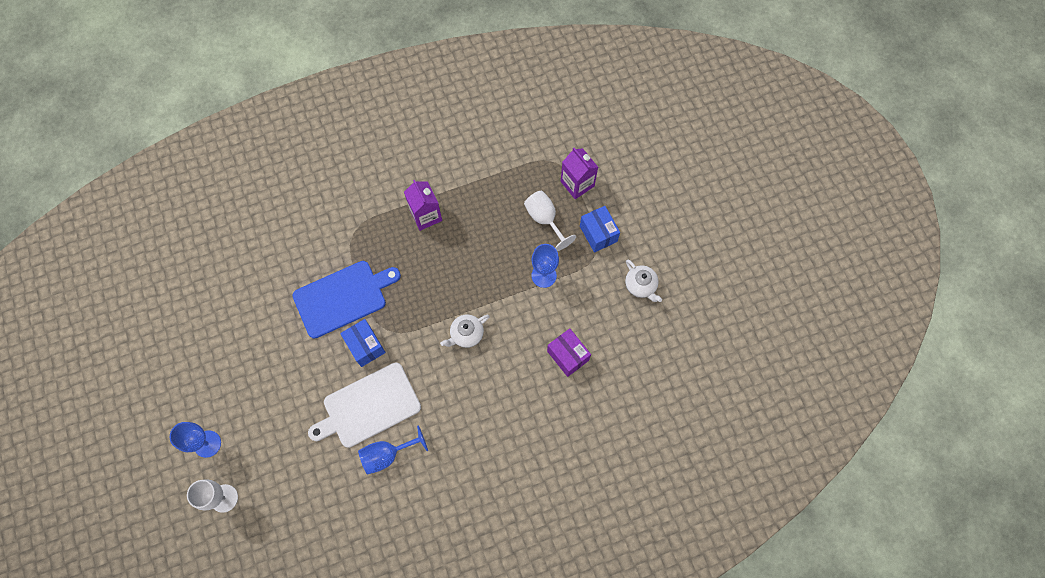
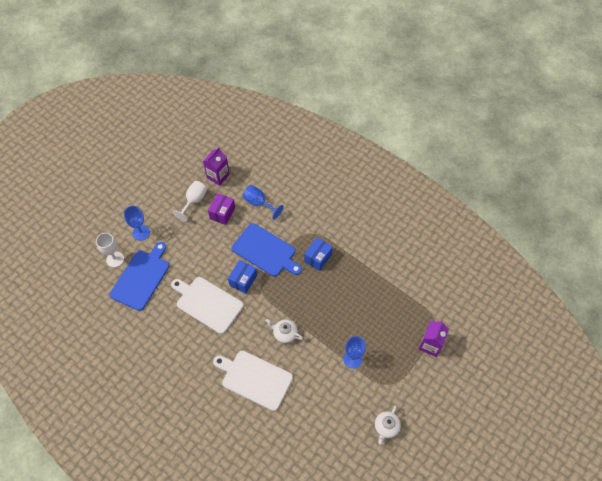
camera: 60 degrees right, 10 degrees down
(276, 475) = (141, 278): none -> blue cutting board
(387, 454) = (184, 331): blue goblet -> blue goblet (259, 203)
(426, 215) = (346, 266): purple carton -> purple carton (218, 176)
(501, 400) = (254, 379): none -> white cutting board
(545, 219) = (391, 338): white goblet -> white goblet (194, 201)
(568, 355) = (308, 405): purple box -> purple box (222, 213)
(598, 234) = (404, 378): blue box -> blue box (318, 258)

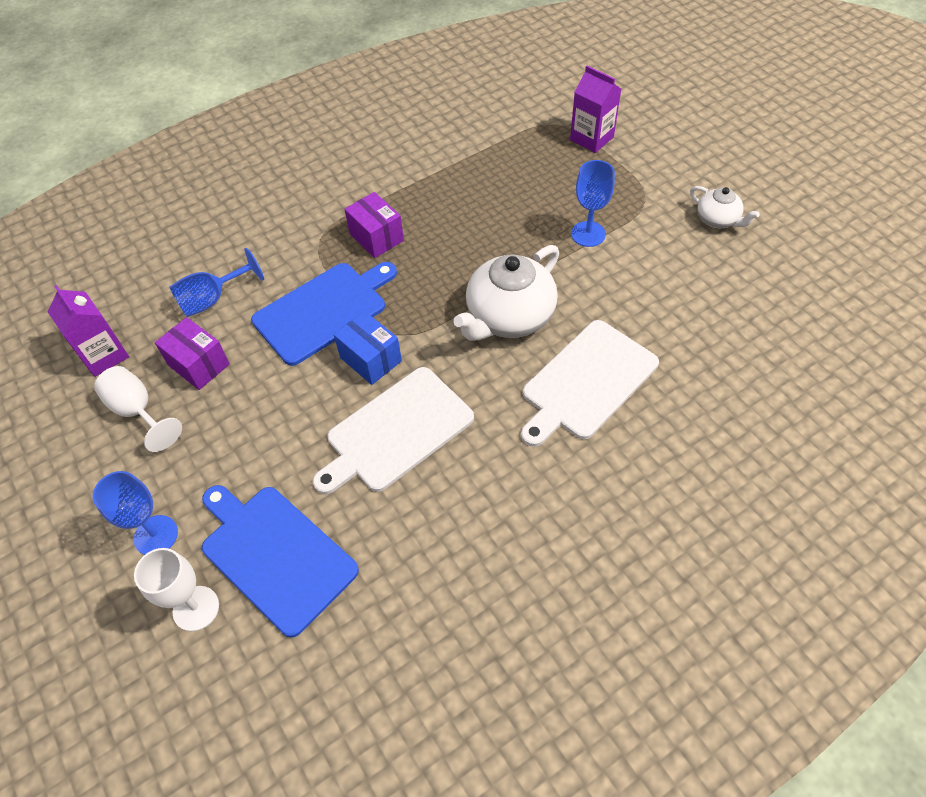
camera: 70 degrees left, 5 degrees down
(284, 333) = (509, 317): white teapot -> white teapot, size x1.86
(318, 258) = (376, 237): blue box -> purple box

